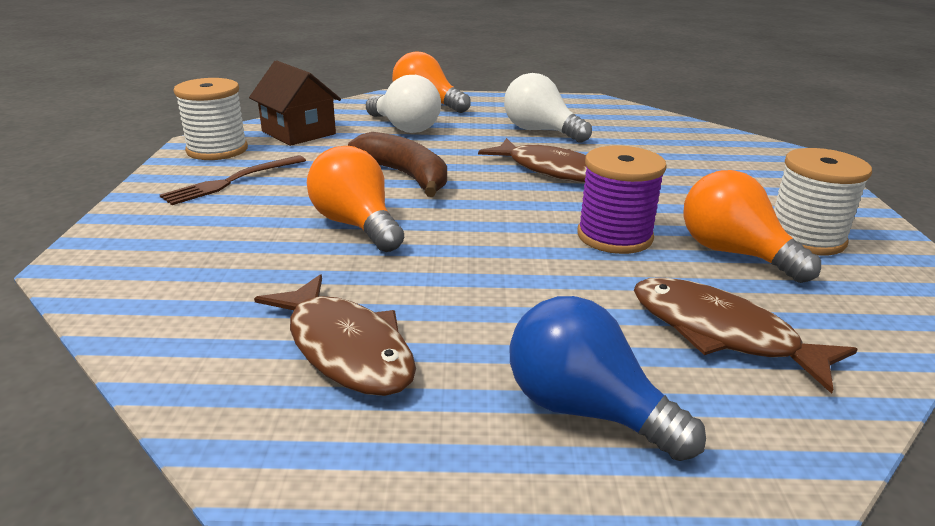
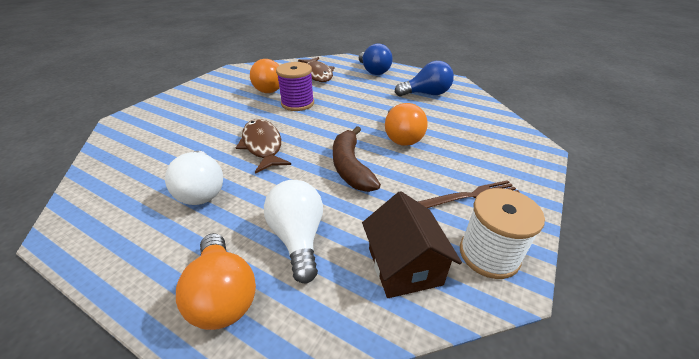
camera: 150 degrees left, 10 degrees up
(345, 348) = (426, 94): brown fish -> blue light bulb
(805, 238) = (234, 86): white spool -> none

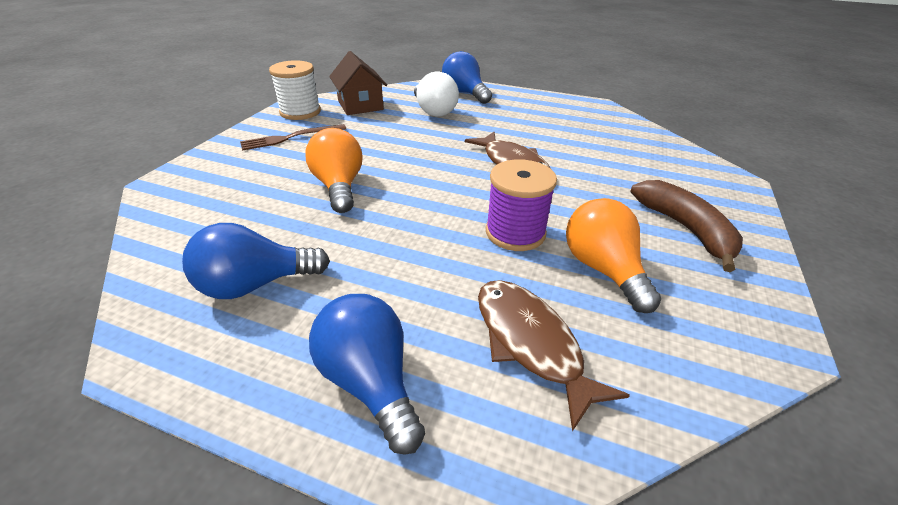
camera: 170 degrees right, 0 degrees up
(202, 190) = (531, 127): white light bulb -> none
(223, 295) = (465, 93): orange light bulb -> blue light bulb
(350, 167) = (403, 151): brown banana -> brown banana (685, 229)

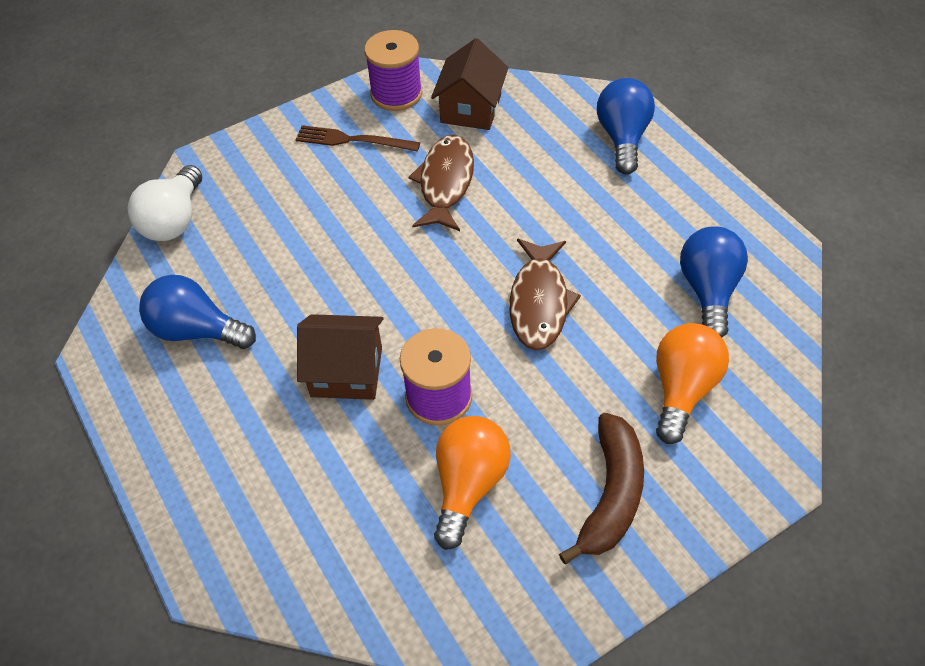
camera: 40 degrees right, 15 degrees up
(300, 112) = (396, 93): white spool -> purple spool
(339, 186) = (340, 245): orange light bulb -> orange light bulb (682, 389)
(370, 381) = (206, 465): blue light bulb -> blue light bulb (708, 291)
(429, 250) = (346, 372): none -> brown house
(434, 111) = (546, 160): white light bulb -> white light bulb (174, 220)
(530, 343) = (333, 509): brown fish -> brown fish (445, 183)

